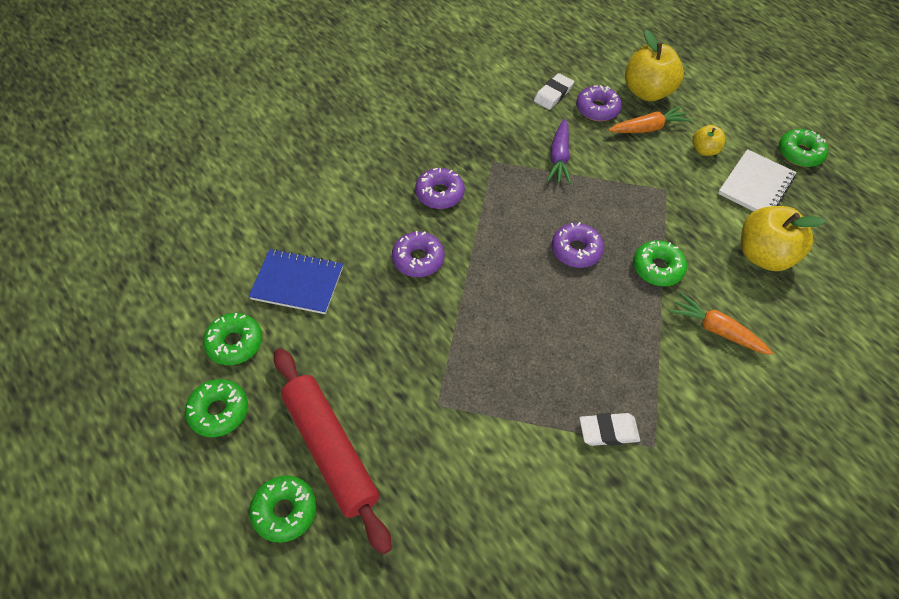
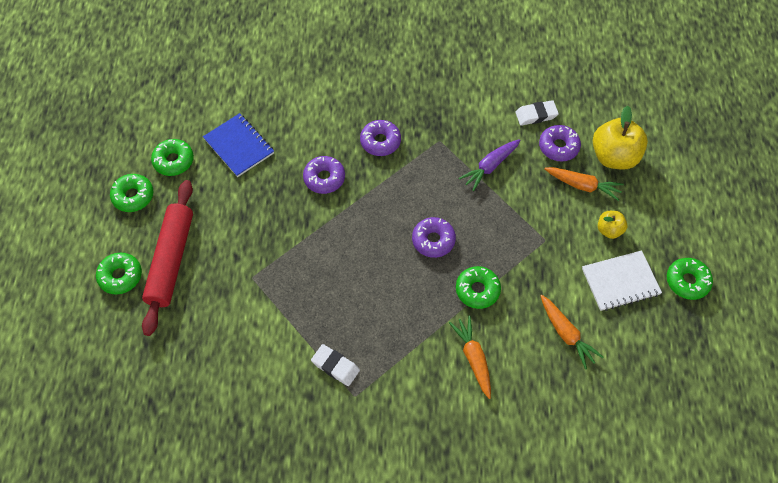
camera: 40 degrees right, 5 degrees up
(763, 255) = (566, 334): yellow apple -> orange carrot

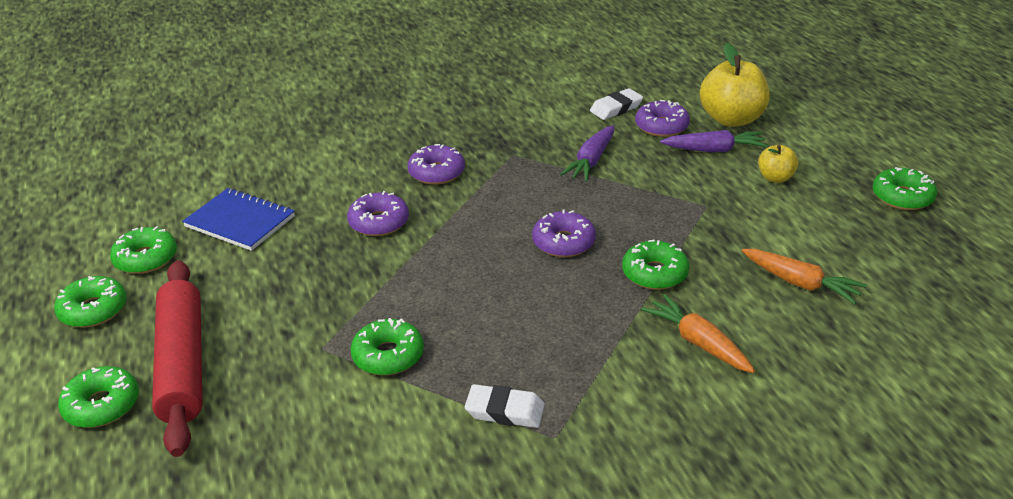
camera: 20 degrees left, 25 degrees down
(287, 298) = (388, 355): none -> green donut
(583, 186) = (714, 150): orange carrot -> purple carrot
(620, 282) = (826, 218): white notebook -> none

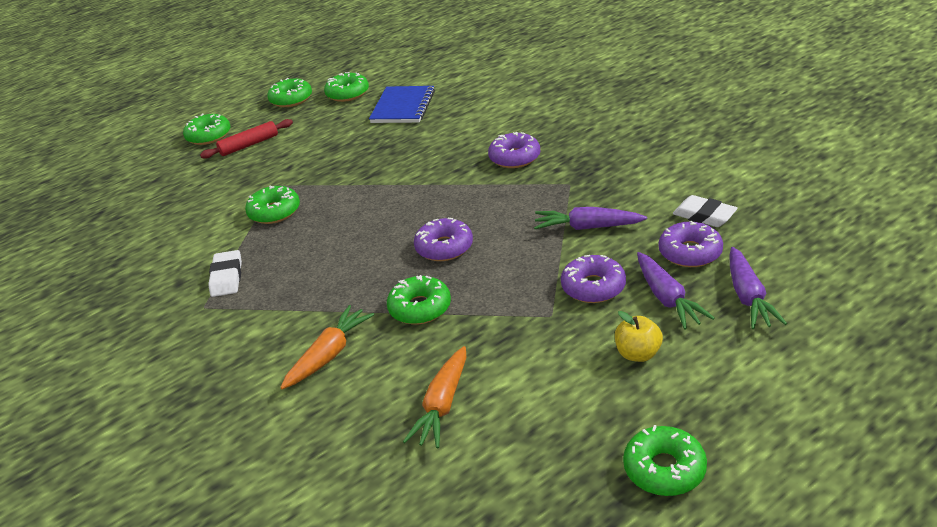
camera: 75 degrees right, 0 degrees up
(182, 364) = (249, 145): red rolling pin -> red rolling pin, size x0.53
(379, 222) = (429, 157): purple donut -> purple donut (593, 287)
(731, 119) = (748, 297): yellow apple -> purple carrot

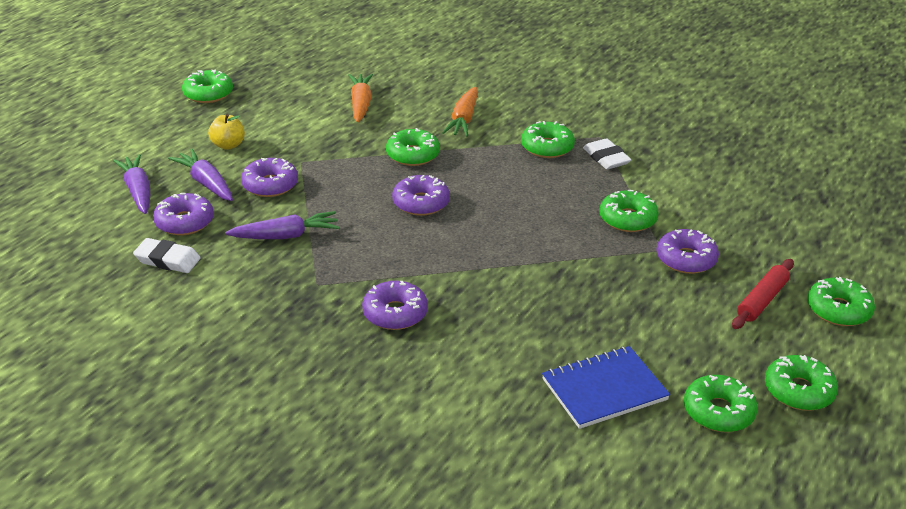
camera: 155 degrees right, 0 degrees up
(266, 176) = (686, 259): none -> purple donut
(271, 299) = (547, 147): none -> green donut
(403, 107) = (604, 389): blue notebook -> blue notebook turned 75 degrees clockwise

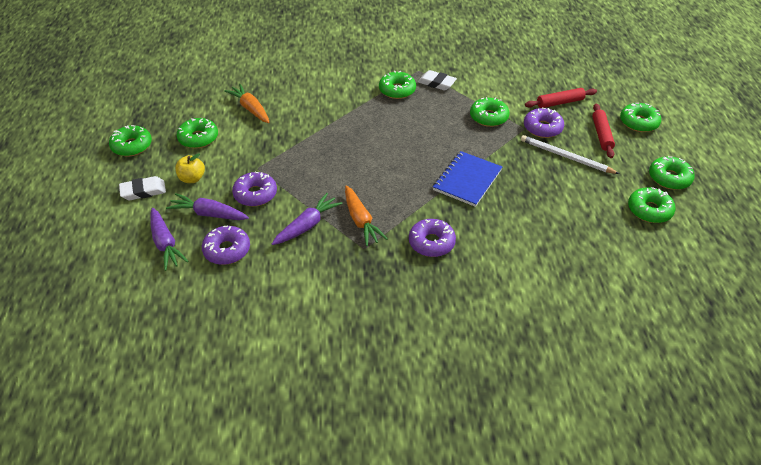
camera: 35 degrees left, 10 degrees up
(138, 191) = (165, 244): purple carrot -> purple carrot turned 150 degrees counterclockwise
(167, 260) = (247, 284): white eraser -> white eraser (143, 191)
(413, 155) = (324, 130): green donut -> green donut (198, 138)
(421, 203) = (365, 161): purple donut -> none
(463, 120) = (328, 92): orange carrot -> orange carrot (361, 221)
(604, 389) = (587, 228): blue notebook -> blue notebook (467, 180)
(677, 303) = (566, 157): none -> white pencil
(748, 242) = (560, 103): none -> red rolling pin

